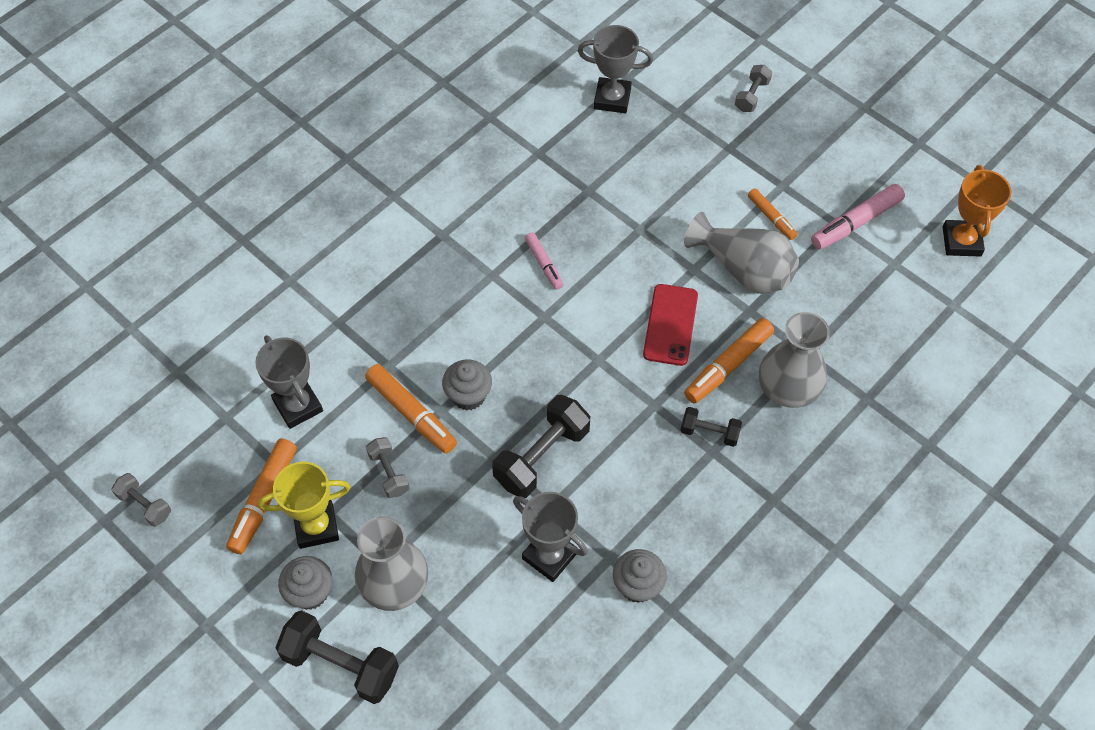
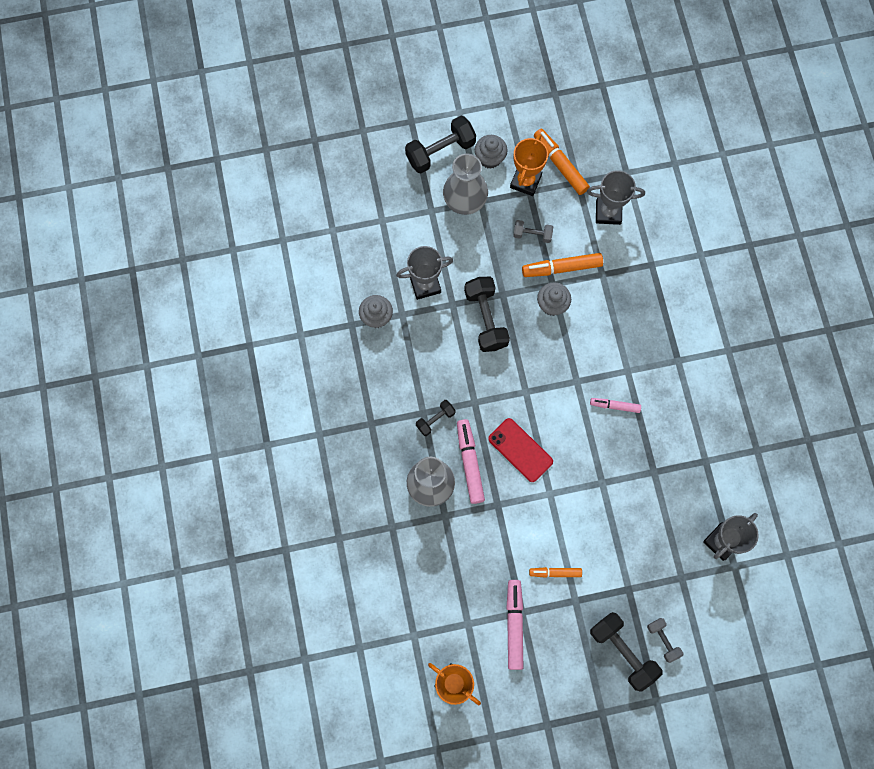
camera: 125 degrees right, 15 degrees up
(145, 505) = (598, 107): grey dumbbell -> none
(316, 526) = (525, 181): yellow trophy -> orange trophy
(728, 365) = (470, 463): orange marker -> pink marker
(744, 269) = (528, 524): grey vase -> none
(793, 121) = (622, 651): none -> black dumbbell

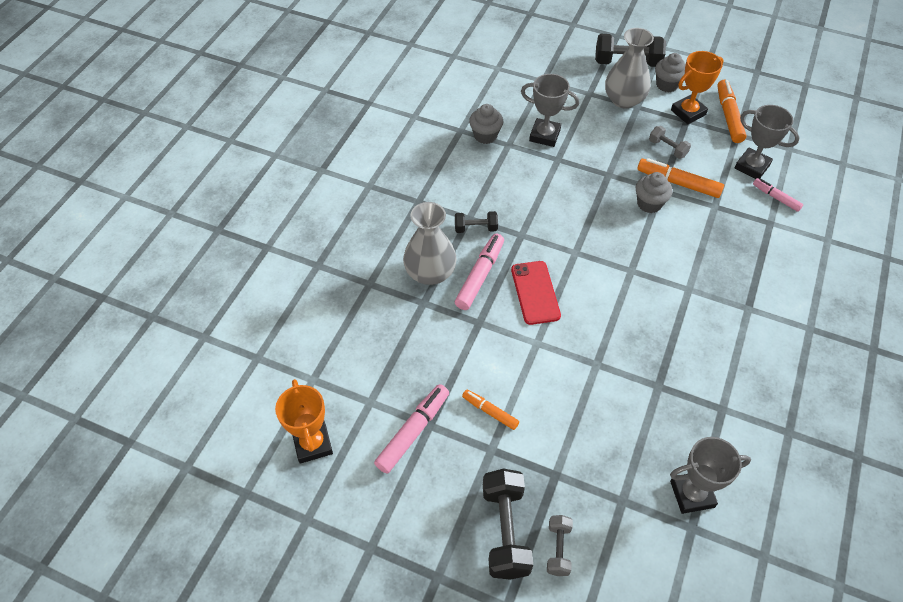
camera: 35 degrees right, 20 degrees down
(486, 319) = (579, 183): black dumbbell -> none
(615, 406) = (655, 309): pink marker -> pink marker (776, 198)

